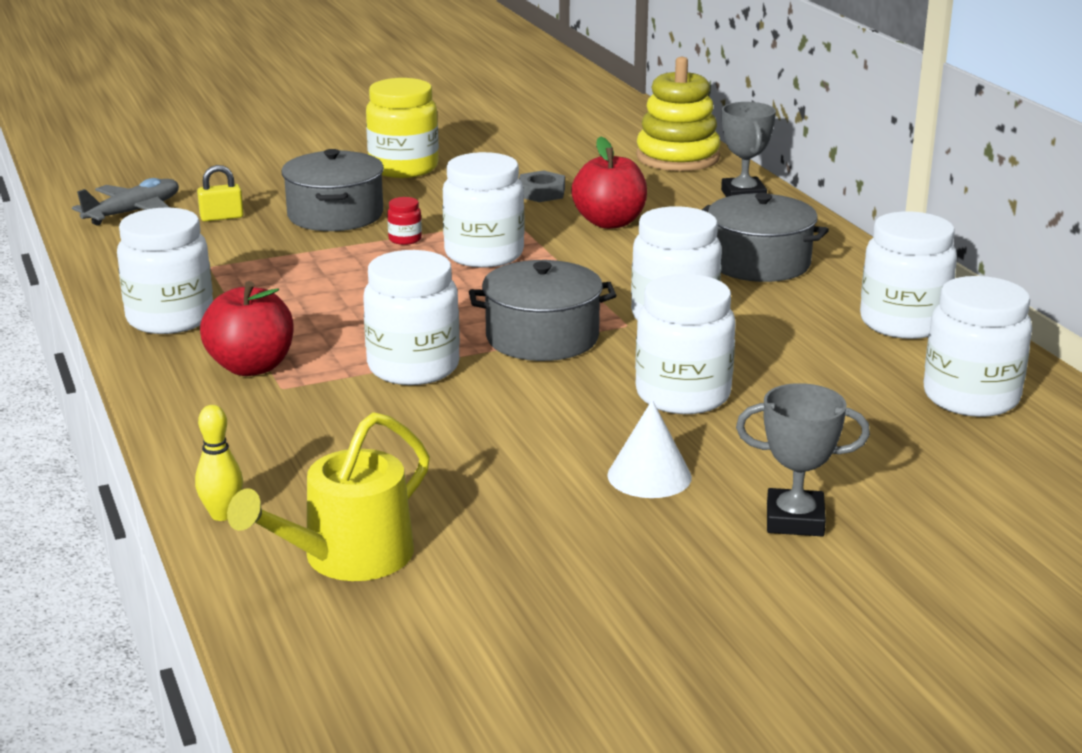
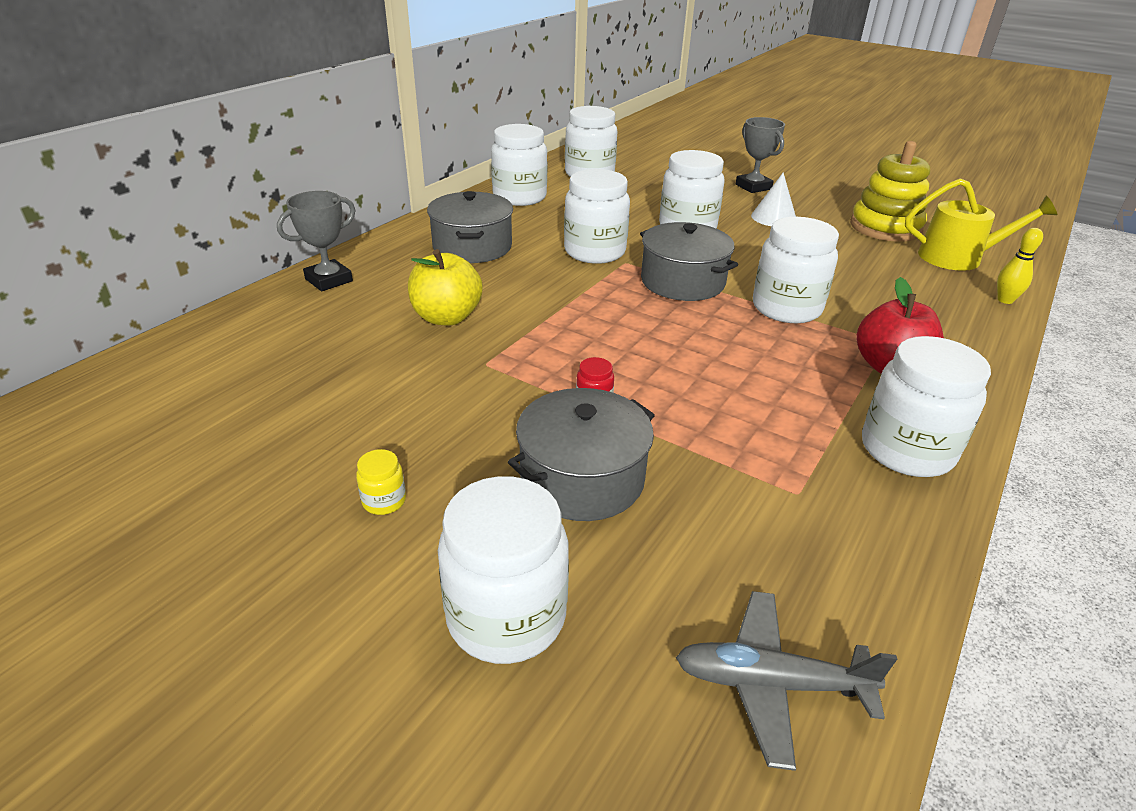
camera: 125 degrees left, 10 degrees up
(221, 217) = (685, 571): yellow padlock -> none
(403, 168) = (384, 501): yellow jar -> yellow jar, size x0.43
(484, 254) = (579, 349): white jar -> white jar (506, 616)
(541, 193) = (398, 373): grey nut -> none
(609, 222) = (447, 317): red apple -> yellow apple
(677, 157) = (232, 333): yellow stacking toy -> yellow stacking toy (885, 227)

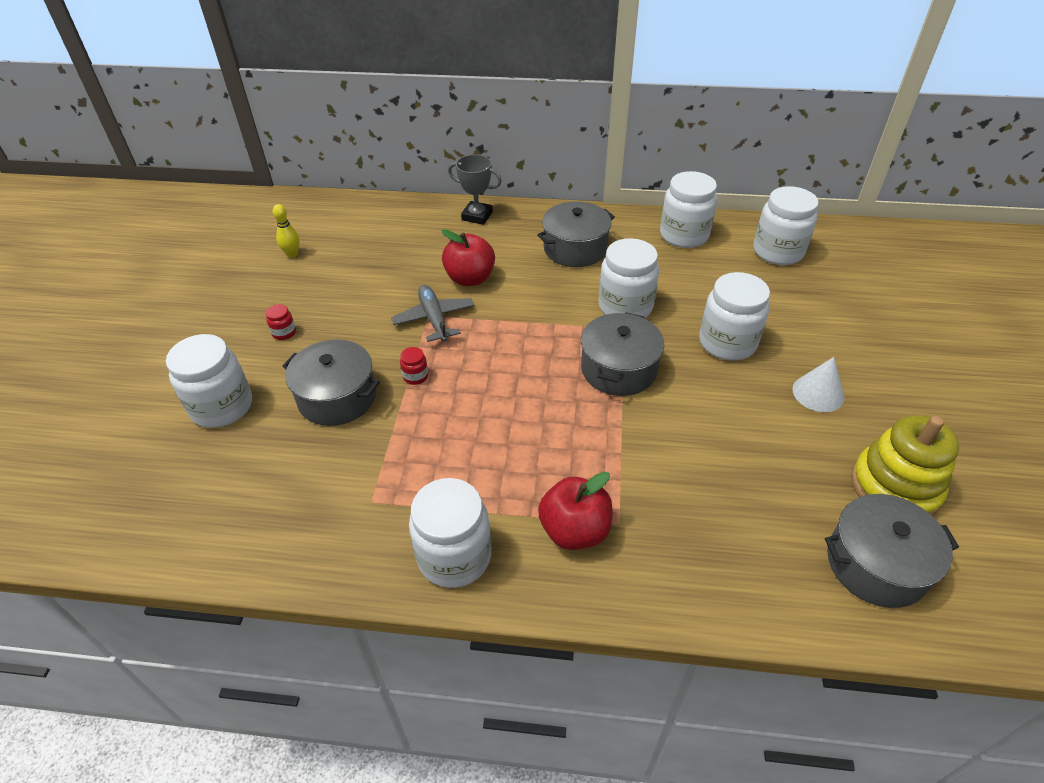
camera: 65 degrees right, 10 degrees up
(384, 501) = (284, 333): yellow jar -> red jar
(447, 317) = (470, 278): yellow apple -> red apple
(753, 187) = (884, 360): grey trophy -> none
(770, 683) = (209, 520): grey plane -> grey plane (434, 319)
(786, 308) = (626, 443): white jar -> none
(958, 258) = (876, 564): yellow watering can -> grey pot
(1005, 300) = (798, 617): yellow bowling pin -> yellow bowling pin (292, 254)

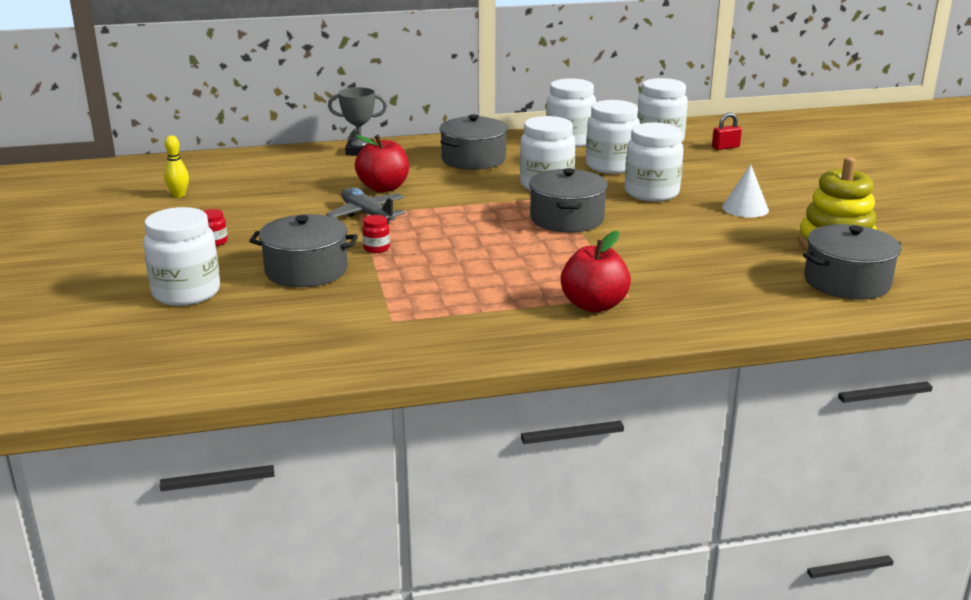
camera: 20 degrees left, 20 degrees down
(454, 556) = (497, 335): white jar -> white jar (611, 166)
(845, 276) = (725, 147): none -> red padlock

